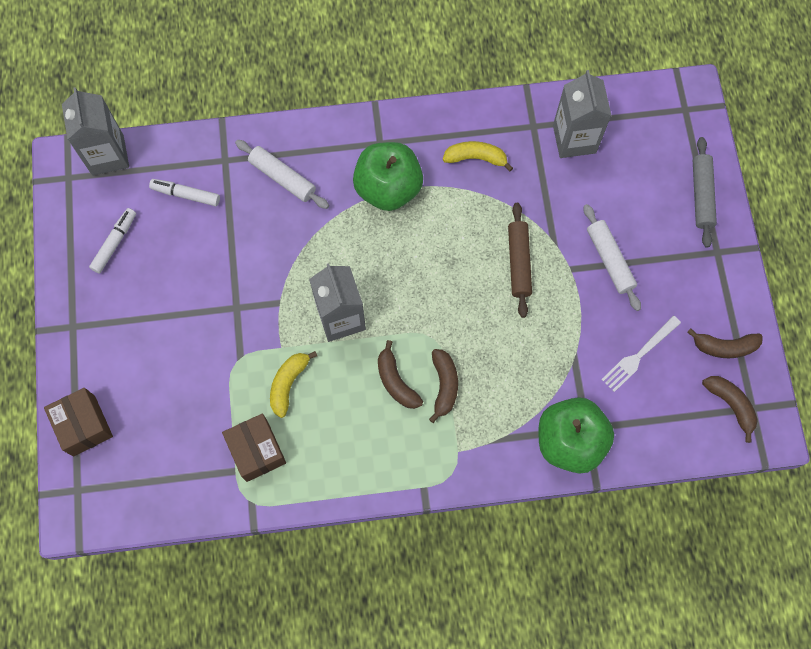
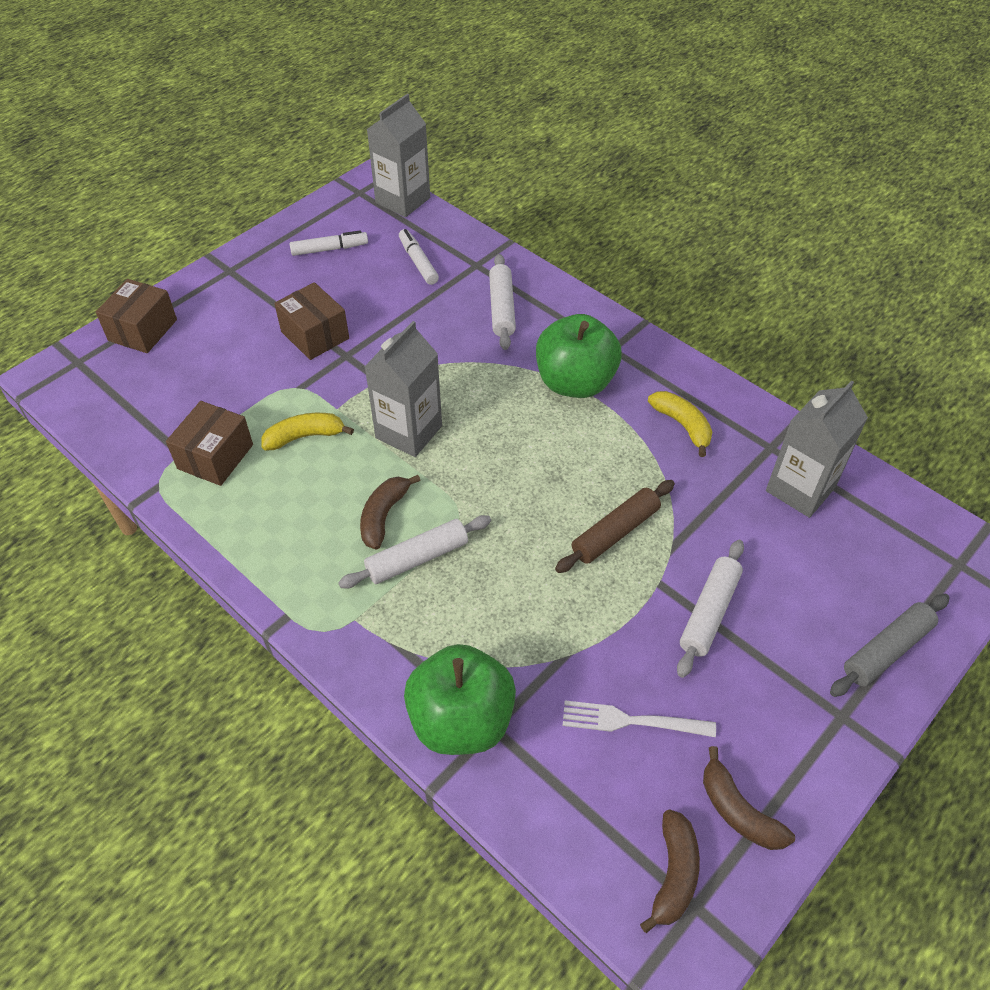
camera: 50 degrees right, 20 degrees down
(198, 314) = (315, 335): none -> brown box
(444, 385) = (417, 558): brown banana -> white rolling pin

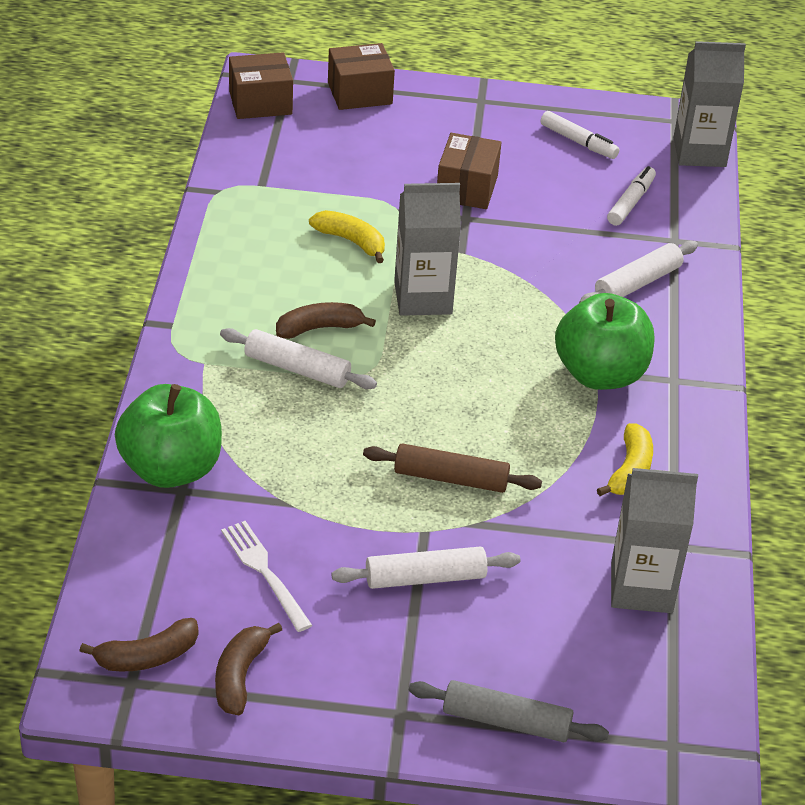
camera: 50 degrees right, 10 degrees down
(215, 456) = (278, 204): brown box -> brown box (260, 102)

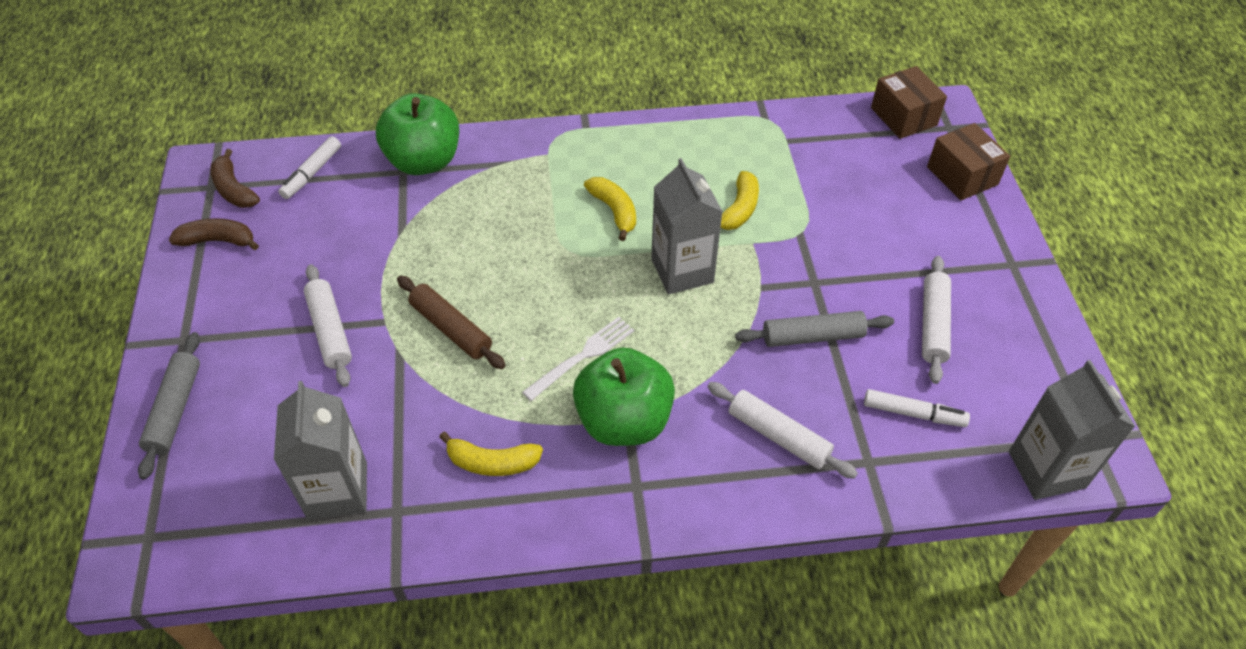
camera: 80 degrees right, 10 degrees up
(264, 572) = (324, 233): white fork -> white fork (583, 356)
(297, 369) = (558, 207): white rolling pin -> white rolling pin (933, 324)
(319, 328) = (614, 211): brown banana -> yellow banana
(451, 478) = (451, 328): brown rolling pin -> brown rolling pin turned 45 degrees counterclockwise
(467, 188) = (861, 275): brown box -> none
(531, 235) = (812, 336): none -> grey rolling pin
(578, 142) = (993, 353): white marker -> white marker (312, 173)

